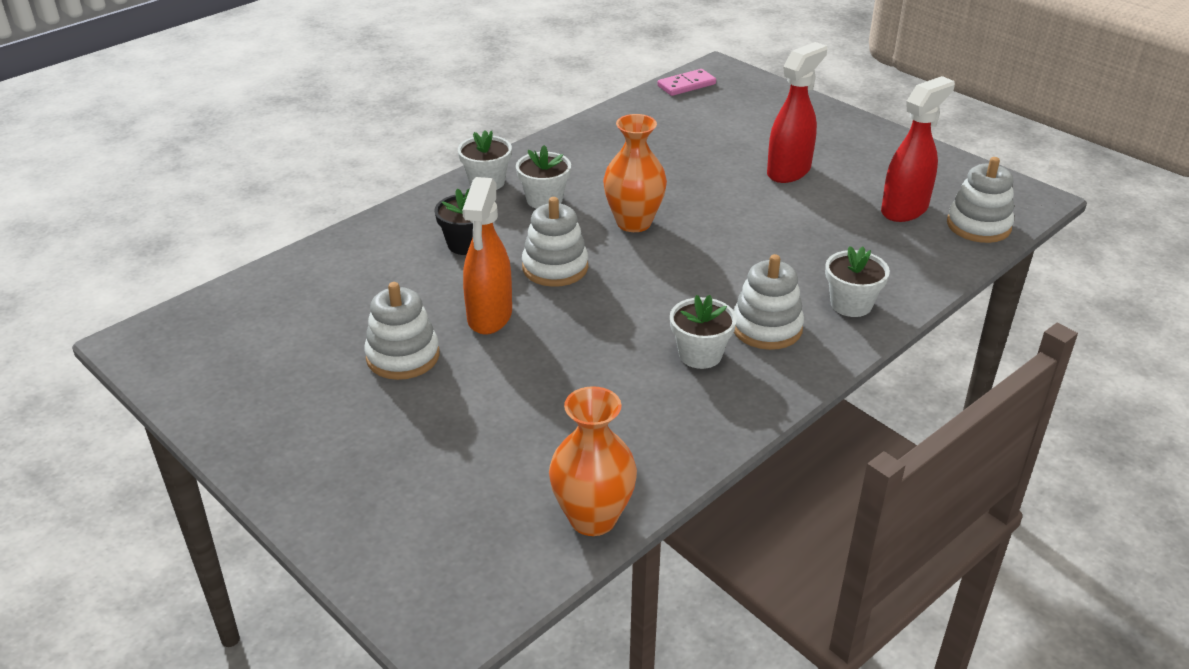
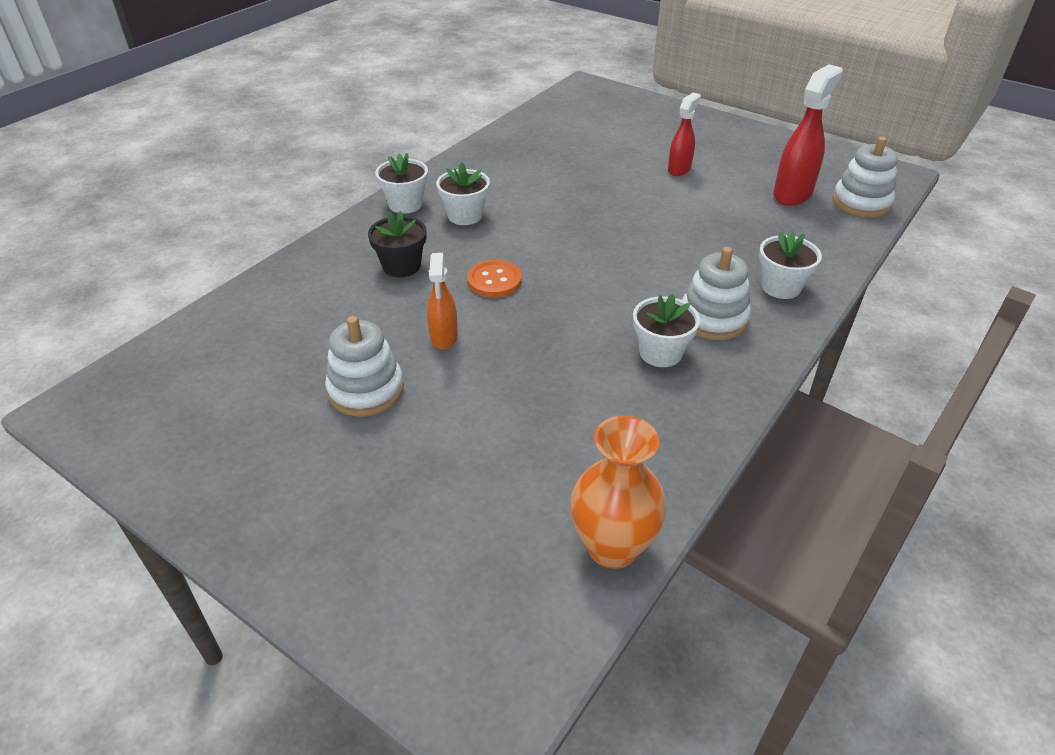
camera: 10 degrees left, 5 degrees up
(489, 317) = (444, 338): orange spray bottle -> orange spray bottle, size x0.63
(555, 268) = (494, 281): white stacking toy -> orange button
(633, 223) = (555, 229): orange vase -> none
(686, 85) = (562, 101): pink domino -> none
(789, 171) = (679, 169): red spray bottle -> red spray bottle, size x0.63

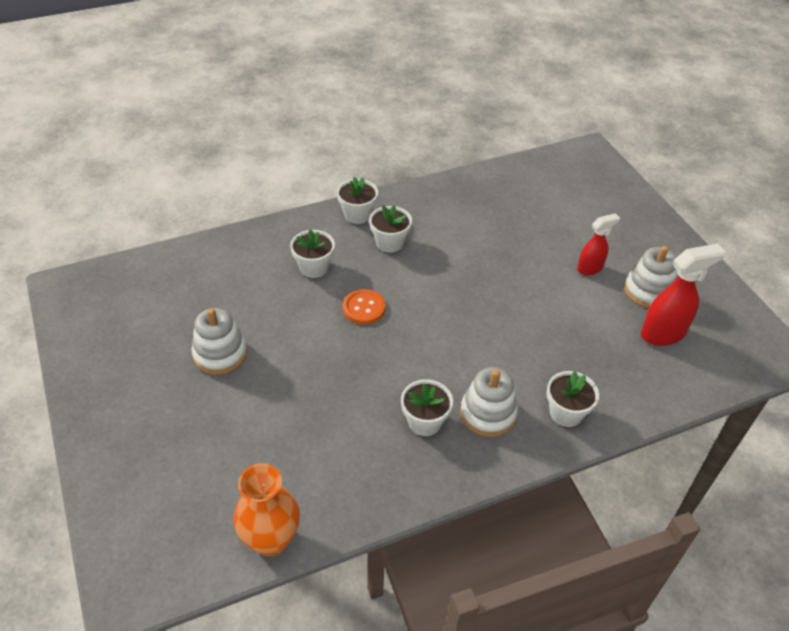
camera: 30 degrees right, 5 degrees up
(401, 266) = (314, 267): black flower pot -> white flower pot
(444, 338) = (295, 338): orange spray bottle -> none
(861, 202) = (716, 368): white stacking toy -> white stacking toy (648, 291)

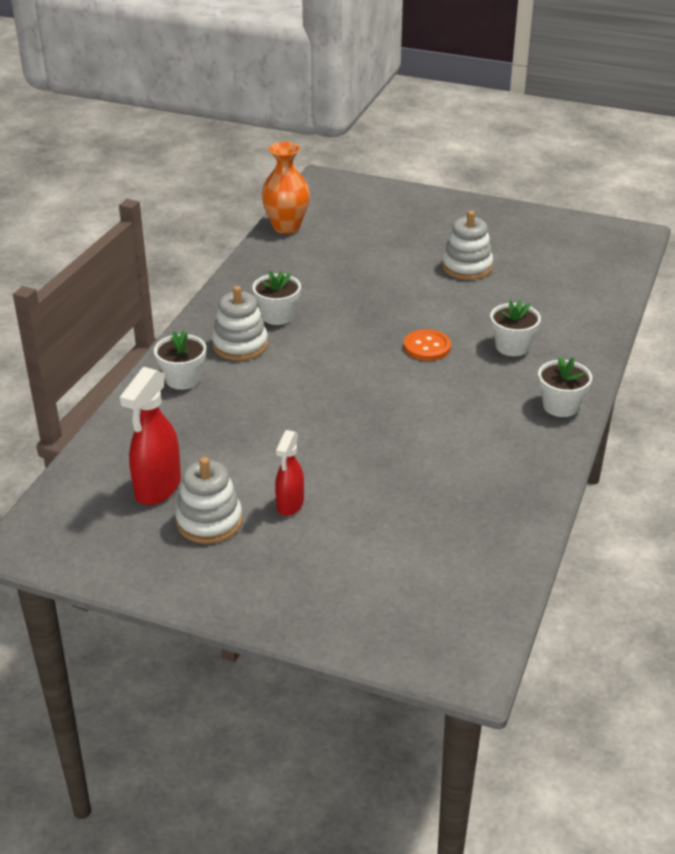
camera: 135 degrees right, 10 degrees down
(389, 242) = (493, 403): white flower pot -> none

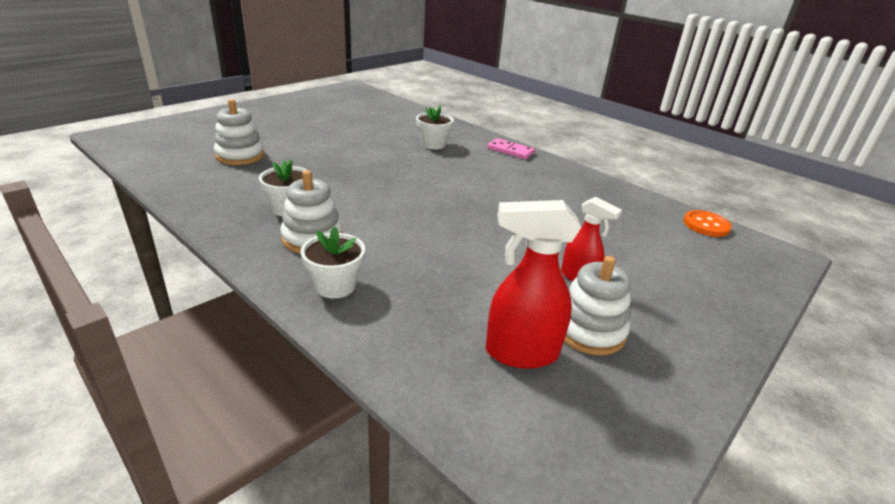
camera: 70 degrees left, 5 degrees down
(157, 488) = (520, 353): red spray bottle -> red spray bottle turned 135 degrees clockwise
(286, 227) = (153, 167): orange vase -> none
(427, 347) = (405, 167): orange button -> orange button (706, 225)
(467, 267) = (322, 129): white stacking toy -> white stacking toy (240, 156)
(560, 406) = (510, 151): white flower pot -> pink domino

